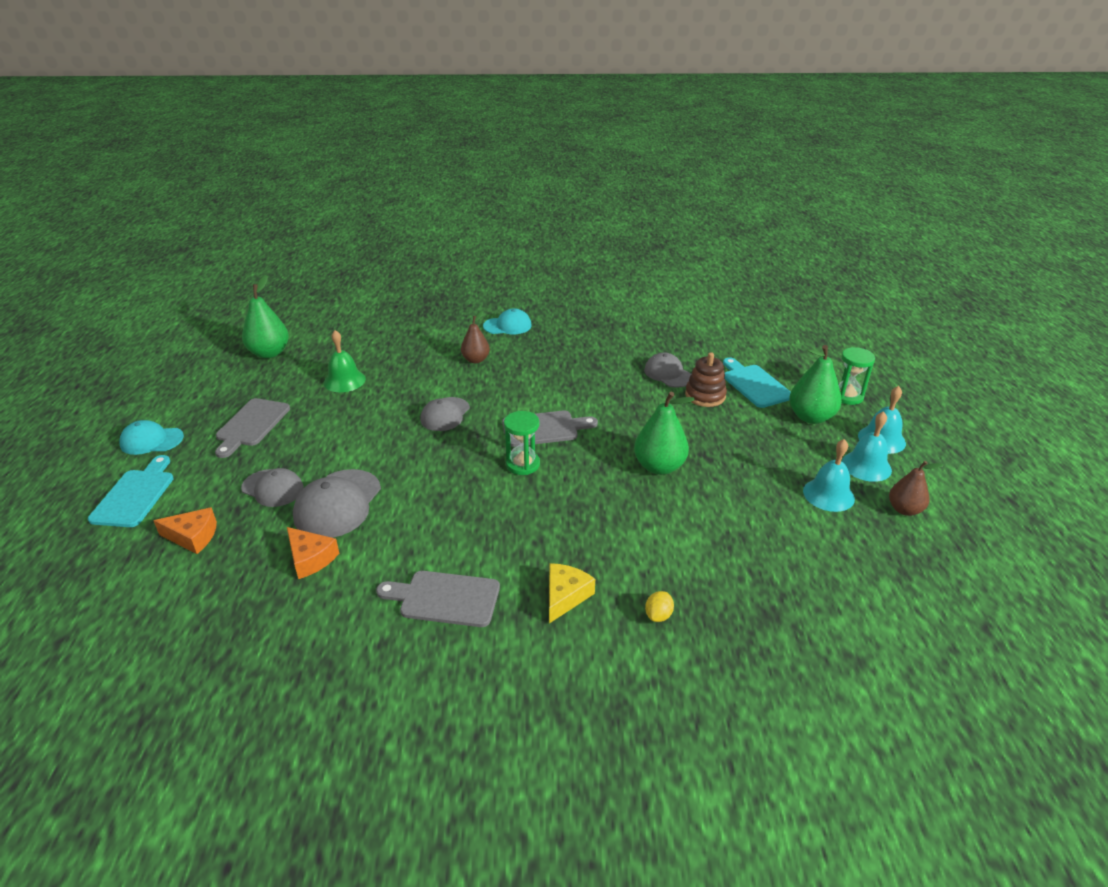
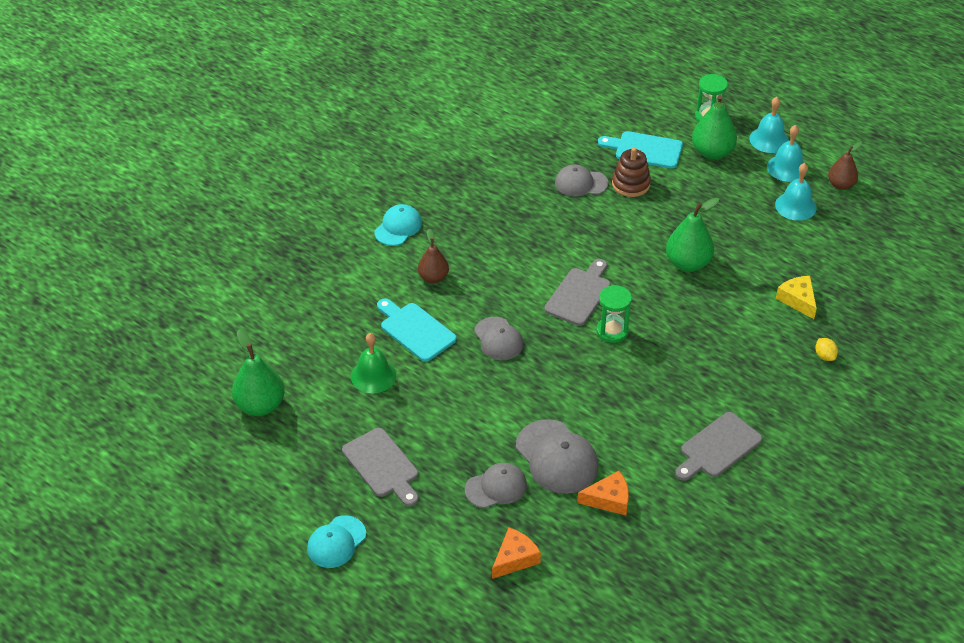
camera: 50 degrees left, 10 degrees up
(135, 495) = (417, 578): turquoise cutting board -> turquoise cutting board (415, 330)
(565, 596) = (769, 388): yellow cheese -> yellow cheese (798, 300)

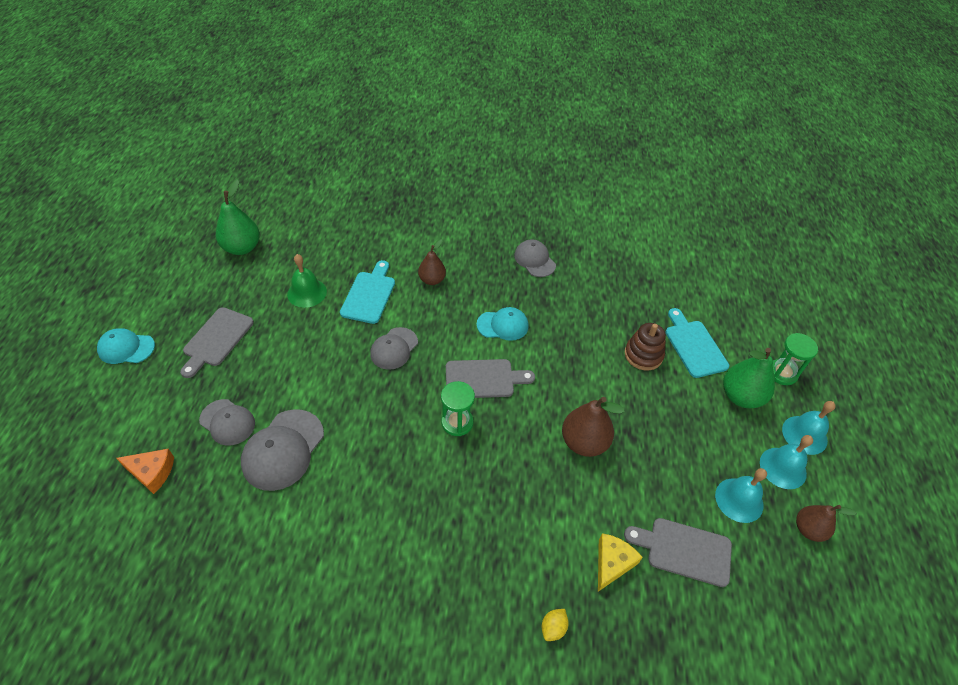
camera: 55 degrees right, 5 degrees up
(398, 227) = (468, 238): turquoise cap -> turquoise cap (503, 325)
(581, 183) = (612, 321): grey cap -> grey cap (534, 260)
(609, 499) = (252, 513): orange cheese -> none
(688, 263) = (584, 442): green pear -> brown pear
(718, 447) = (364, 579): grey cutting board -> grey cutting board (684, 550)

